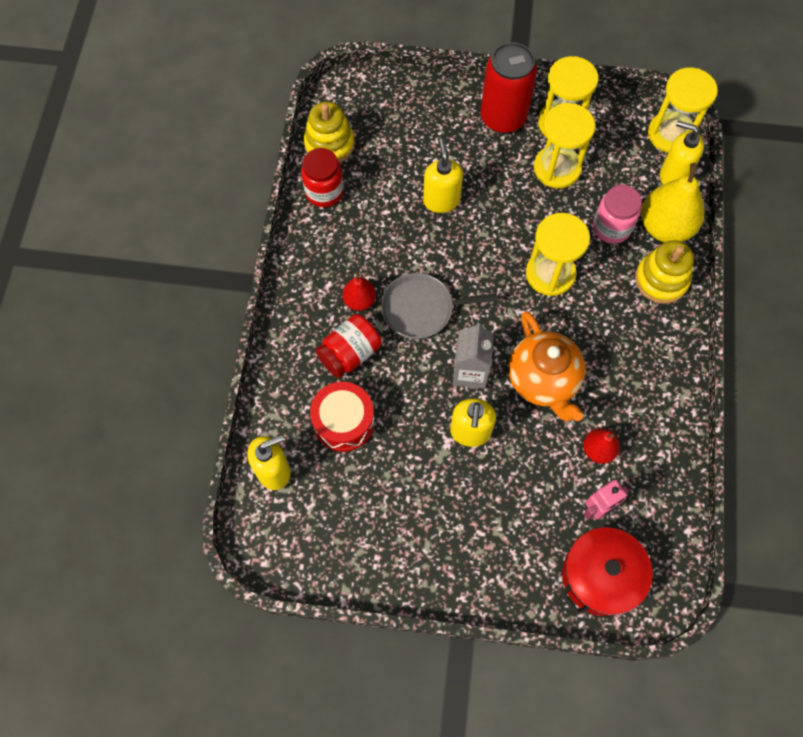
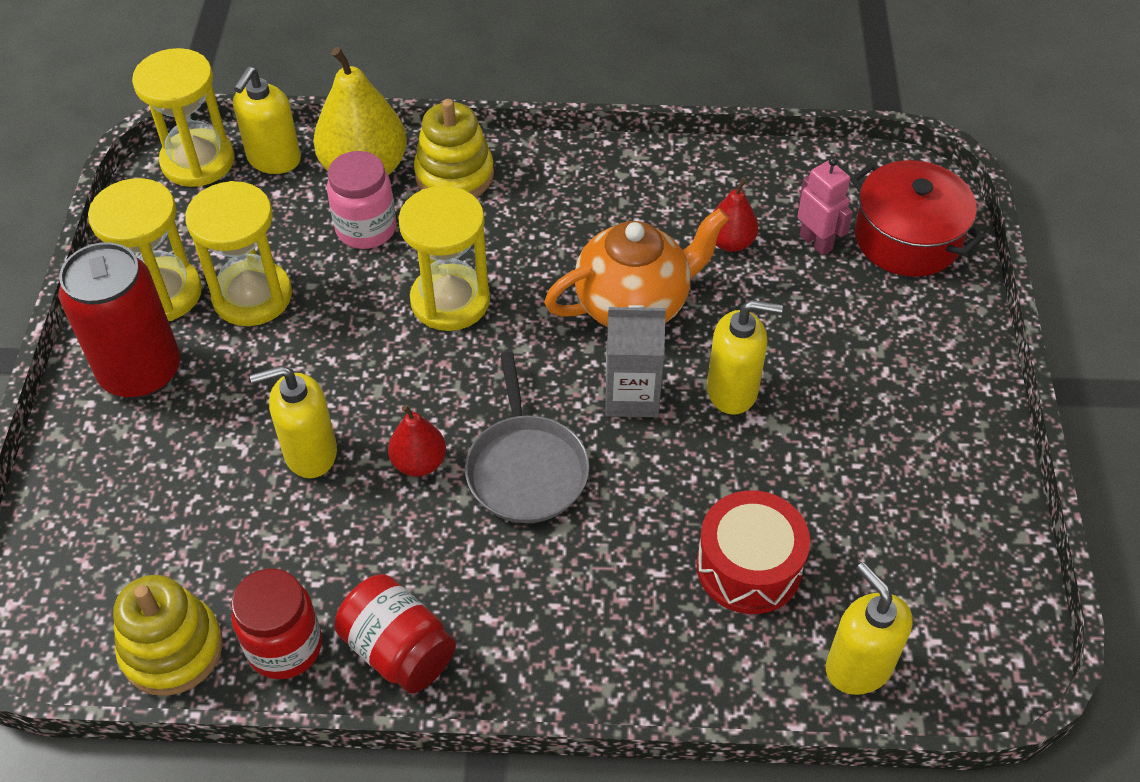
camera: 95 degrees left, 15 degrees down
(350, 354) = (622, 569): red jar -> red jar (398, 650)
(359, 300) = (517, 563): red pear -> red pear (419, 462)

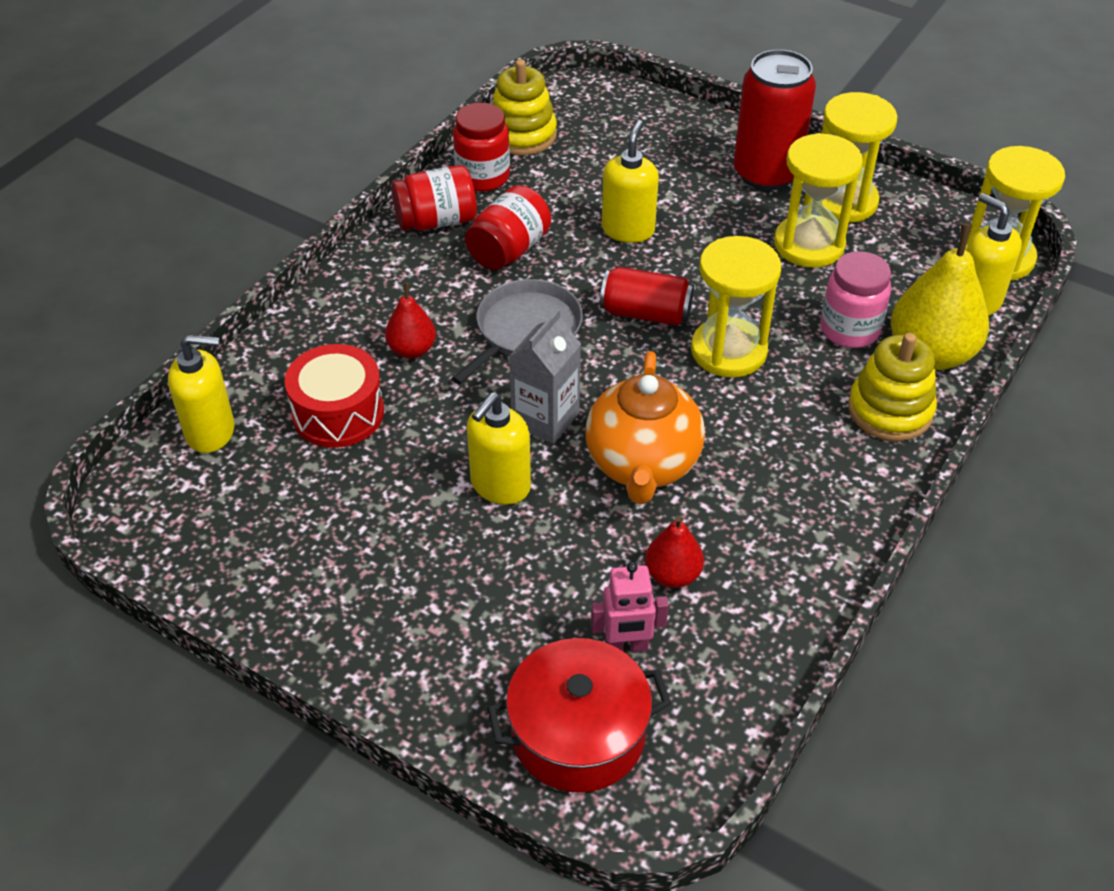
camera: 120 degrees right, 5 degrees down
(408, 547) = (509, 250): none -> red jar
(419, 462) = (576, 278): red pear -> red pear (412, 349)
(437, 382) = (646, 313): none -> red can
(526, 469) = (525, 330): grey pan -> grey pan turned 105 degrees clockwise

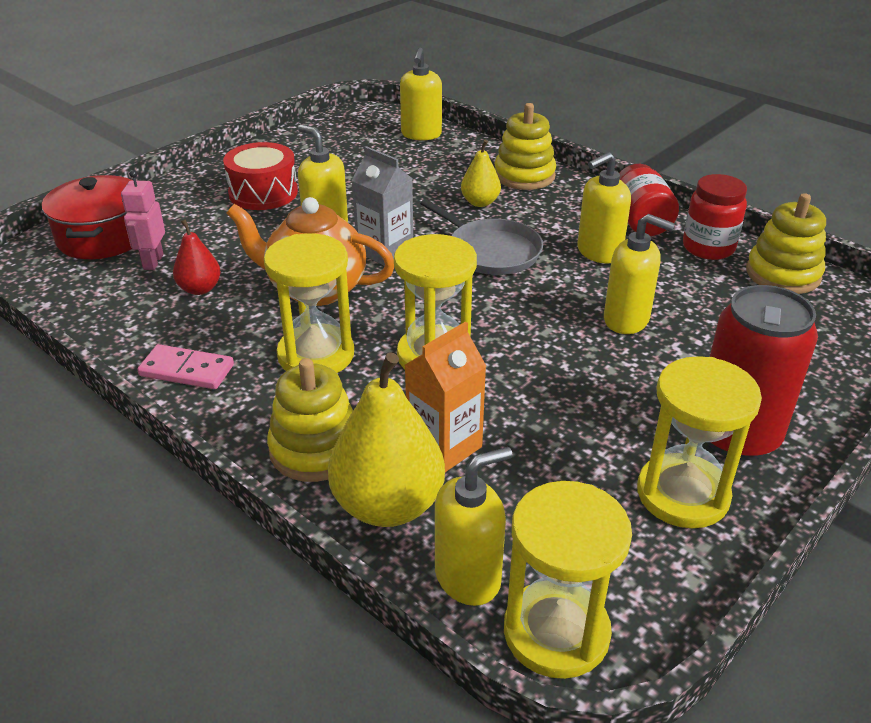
camera: 100 degrees right, 10 degrees down
(335, 316) = (524, 175): none -> yellow stacking toy
(338, 413) = (422, 173): red drum -> red drum (263, 193)
(412, 349) = (480, 202): red pear -> yellow pear
(509, 250) = (598, 252): red jar -> yellow soap dispenser
(646, 313) = (499, 315): red can -> none
(809, 245) = (595, 445): yellow hourglass -> yellow hourglass (316, 355)
(823, 538) = (187, 370): none -> pink domino
(849, 330) = (444, 446): pink jar -> orange carton

